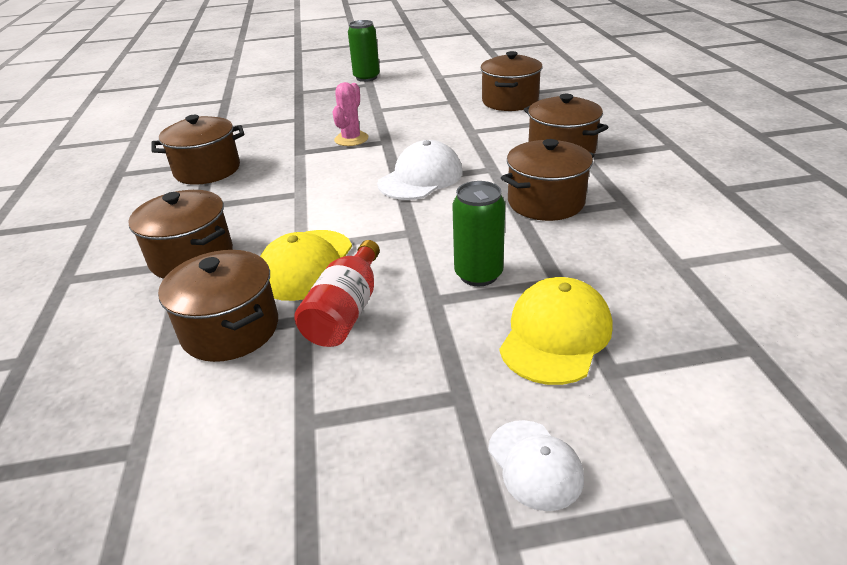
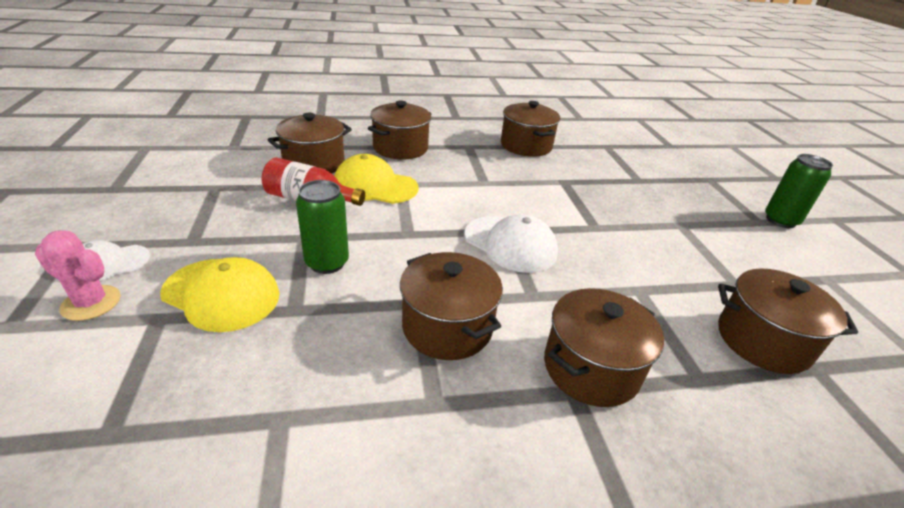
camera: 85 degrees right, 0 degrees up
(351, 139) = (596, 207): pink cactus -> pink cactus (91, 303)

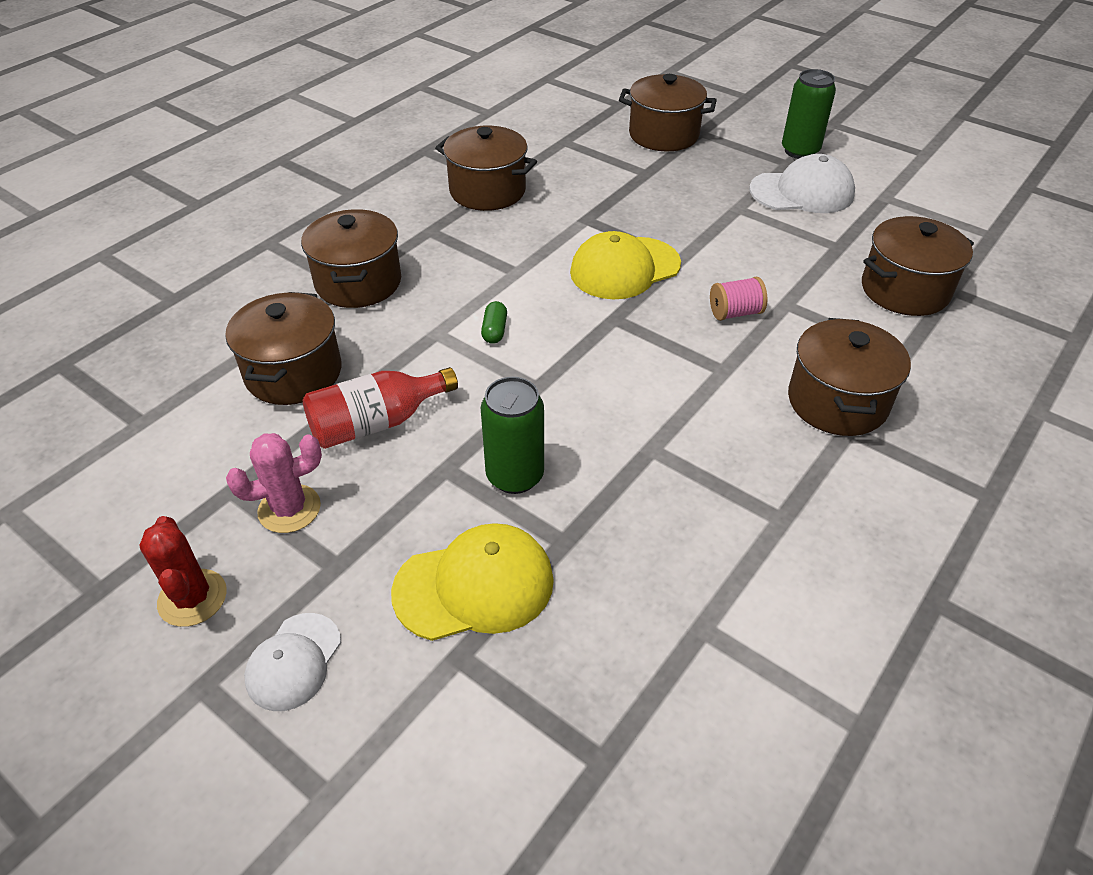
camera: 40 degrees left, 10 degrees up
(91, 303) = (363, 706): pink cactus -> pink cactus (289, 509)
(130, 213) = (192, 598): none -> red cactus
(375, 186) = (414, 354): yellow cap -> yellow cap (624, 268)
(429, 199) = (494, 331): none -> green capsule
(447, 327) = (703, 451): brown pot -> brown pot (663, 135)
(510, 244) = (638, 330): white cap -> white cap (802, 192)
(590, 273) = (735, 313): none -> pink spool

